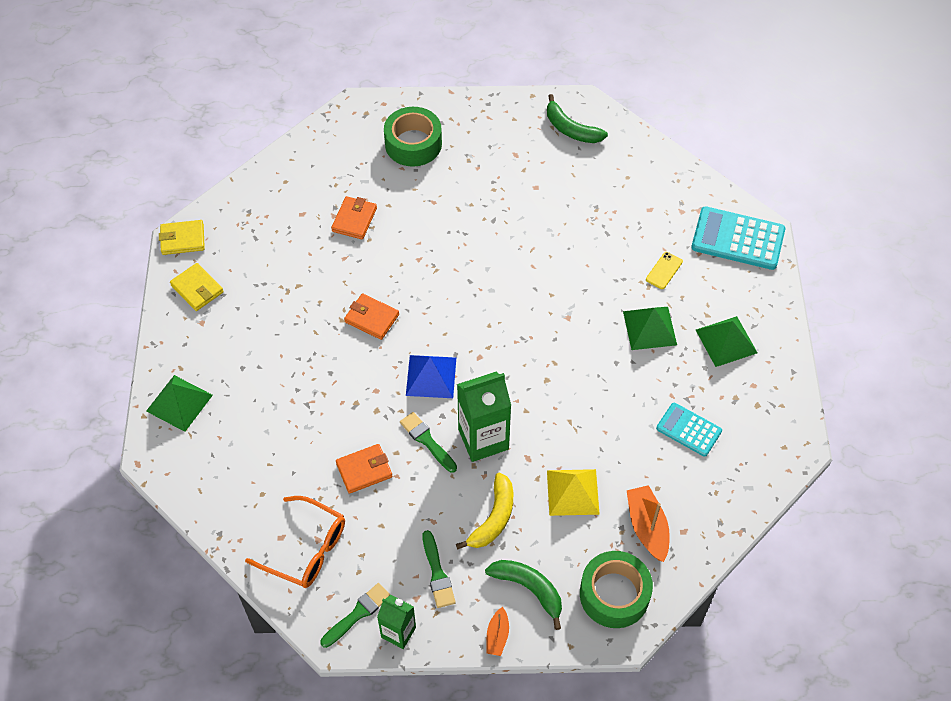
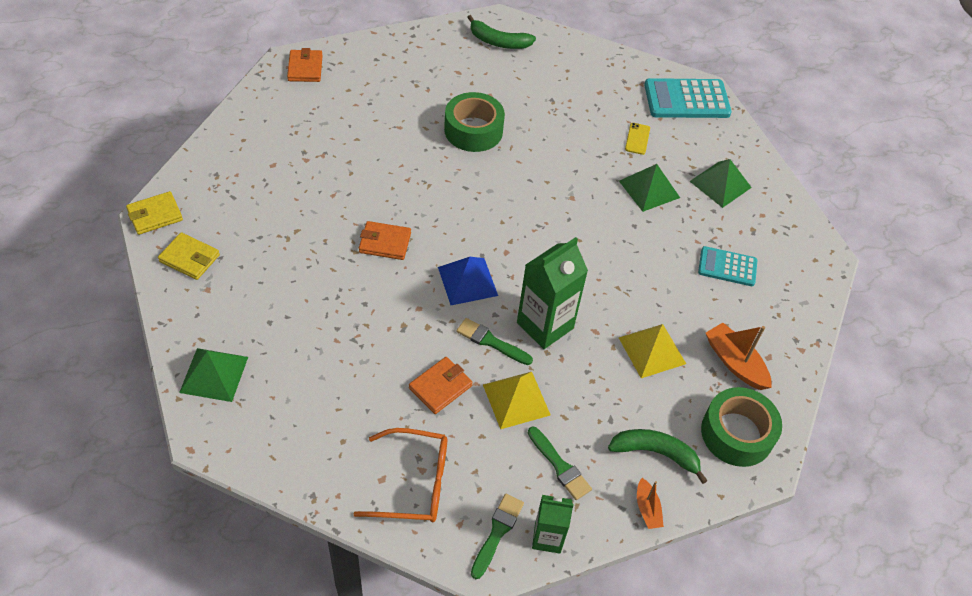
camera: 25 degrees left, 5 degrees down
(354, 220) = (328, 159): orange wallet -> orange wallet (305, 68)
(413, 144) = (357, 82): green tape -> green tape (473, 130)
(426, 501) = (516, 399): none -> yellow pyramid
(493, 518) = (589, 396): yellow banana -> none

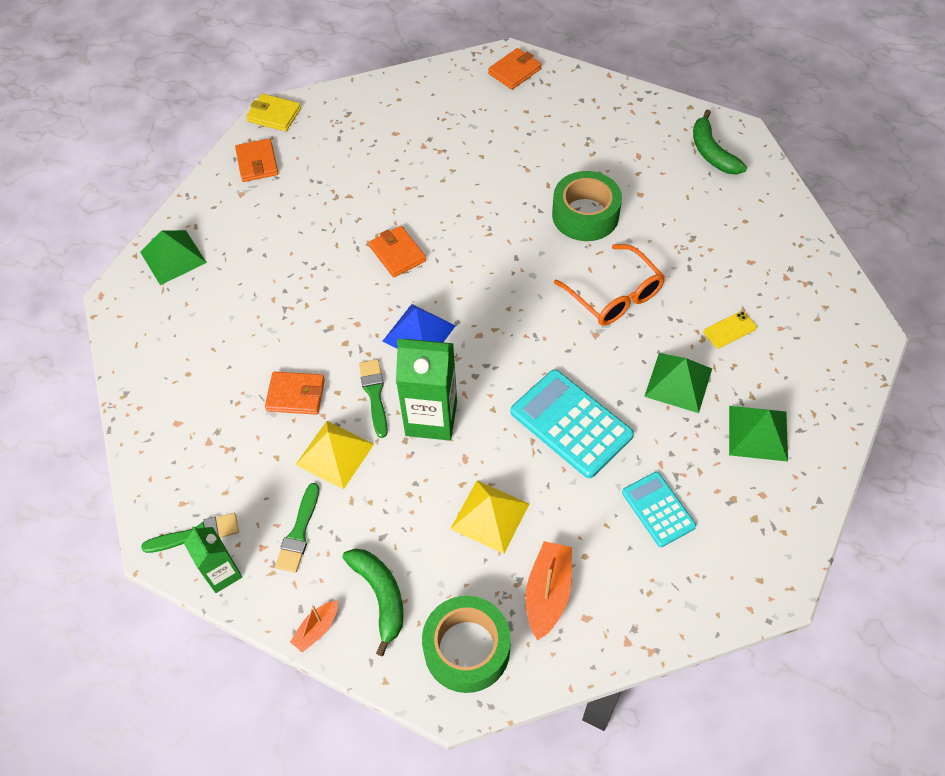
camera: 55 degrees right, 5 degrees up
(189, 258) = (257, 163): yellow wallet -> orange wallet
(414, 483) = (192, 446): orange glasses -> orange glasses (615, 295)
(686, 99) = (834, 330): turquoise calculator -> turquoise calculator (571, 424)

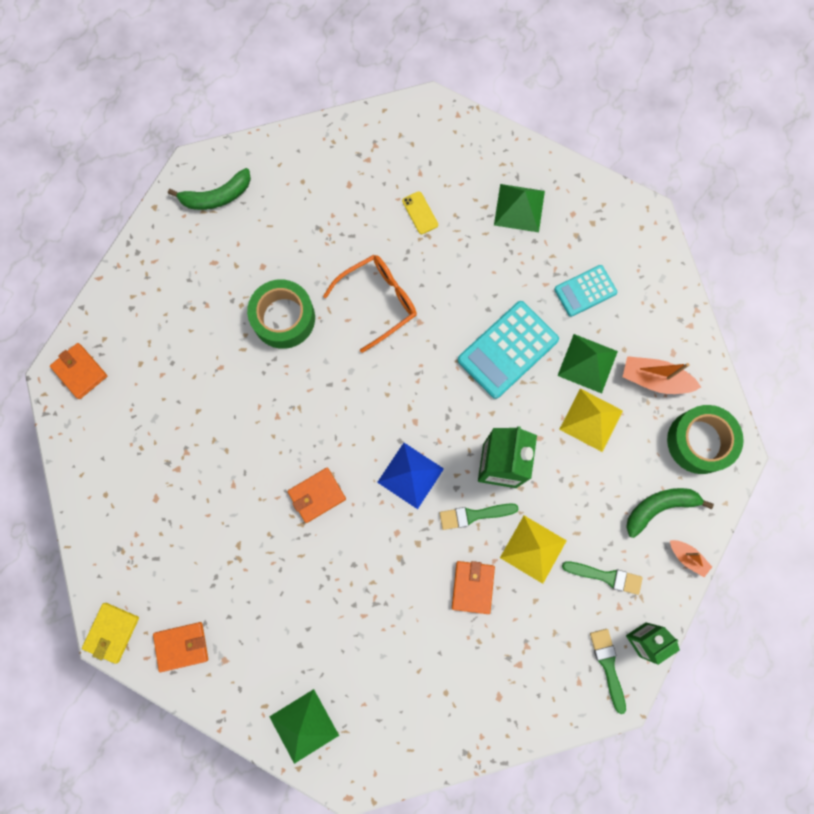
camera: 90 degrees left, 20 degrees up
(678, 382) = (470, 261): green pyramid -> green pyramid (587, 363)

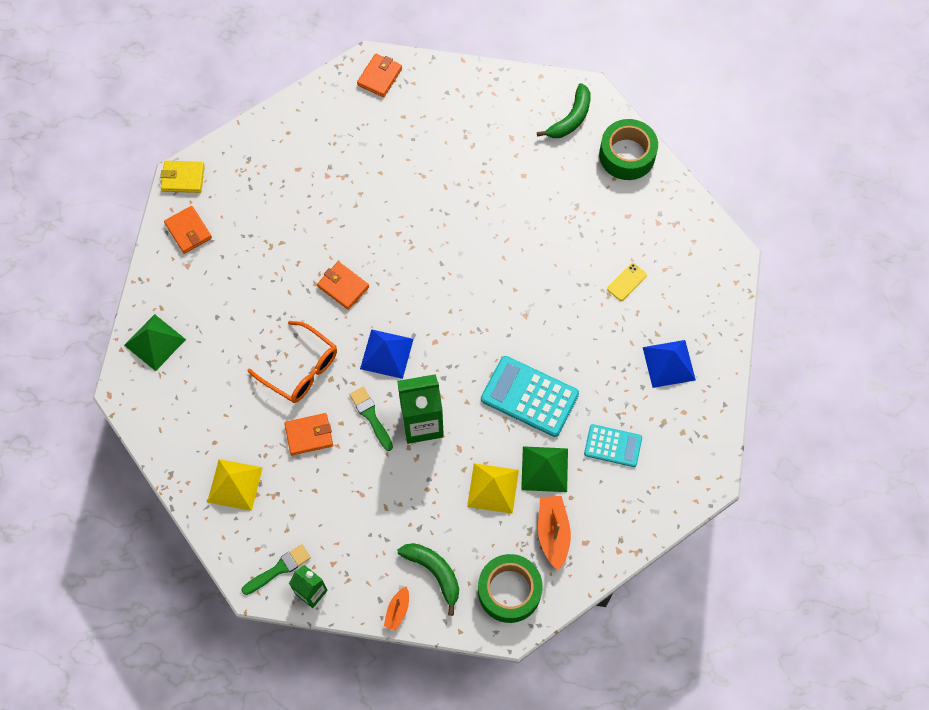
camera: 70 degrees right, 10 degrees down
(217, 196) = (570, 118): green banana -> green banana turned 105 degrees counterclockwise
(283, 318) = (485, 207): green tape -> green tape (627, 155)
(378, 301) = (530, 276): orange glasses -> orange glasses (301, 369)
(519, 207) = (669, 363): green pyramid -> blue pyramid
(533, 549) = (358, 474): yellow pyramid -> yellow pyramid (235, 484)
(585, 291) = (613, 446): turquoise calculator -> turquoise calculator turned 150 degrees clockwise
(606, 576) = (356, 544): green brush -> none

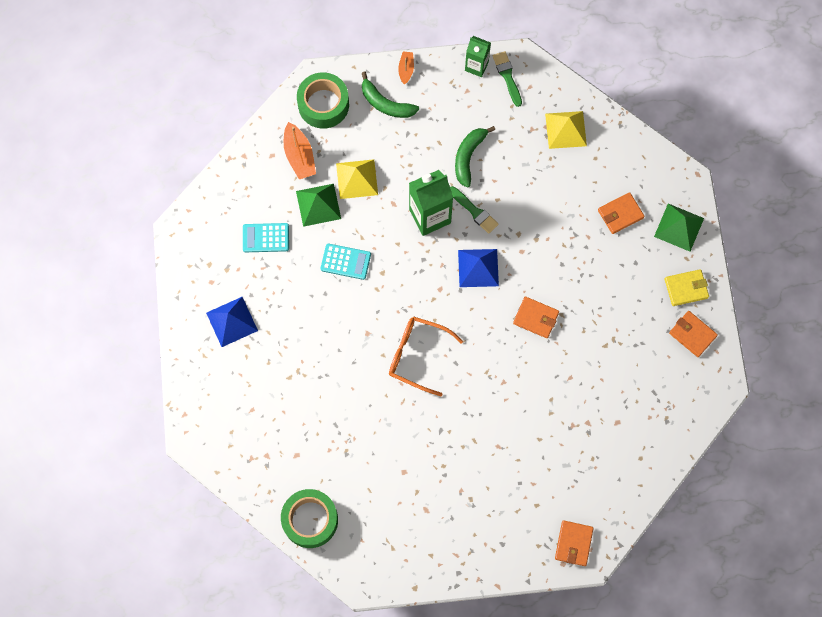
camera: 165 degrees right, 5 degrees up
(183, 178) = (719, 385): yellow wallet -> yellow wallet (686, 288)
(279, 569) = (507, 76): green brush -> green brush turned 120 degrees clockwise
(301, 369) = (546, 236): orange glasses -> orange glasses (417, 355)
(309, 435) = (520, 183): orange wallet -> orange wallet (620, 214)
(529, 396) = (345, 262): turquoise calculator -> turquoise calculator, size x0.61
(570, 118) = (373, 546): green banana -> green banana (468, 157)
(626, 282) = (284, 388): yellow phone -> none

